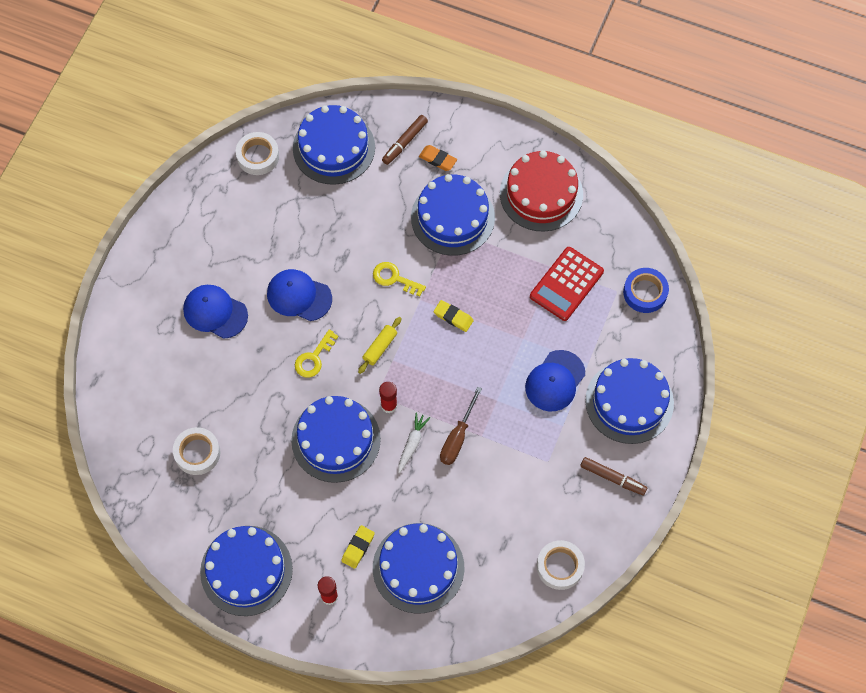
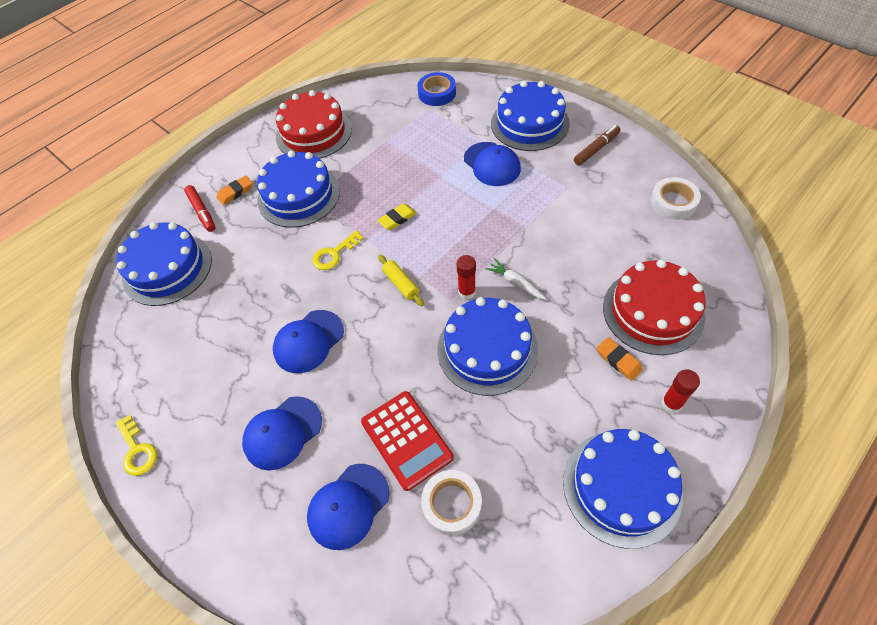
camera: 65 degrees left, 10 degrees down
(174, 382) = (348, 506): none -> blue cap
(258, 156) = (128, 338): white tape -> none
(314, 358) = (385, 346): yellow key -> yellow key (137, 450)
(358, 547) = (618, 360): yellow eraser -> orange eraser
(404, 142) = (202, 212): brown marker -> red marker
(418, 568) = (653, 311): blue cake -> red cake
(458, 437) = (521, 245): brown screwdriver -> none
(566, 284) = (405, 136): red calculator -> red calculator (406, 439)

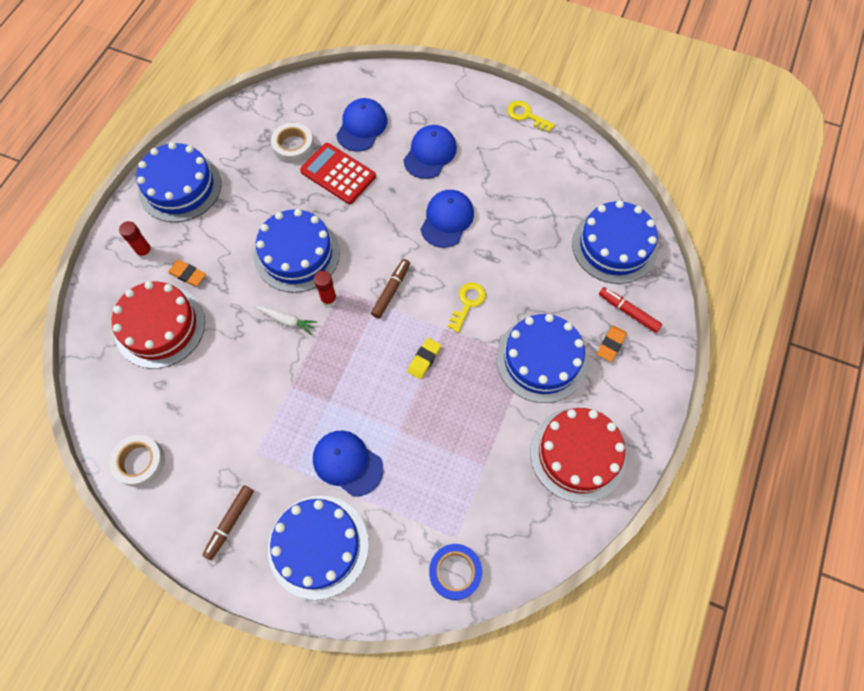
camera: 155 degrees right, 10 degrees up
(401, 284) = (391, 291): yellow rolling pin -> brown marker

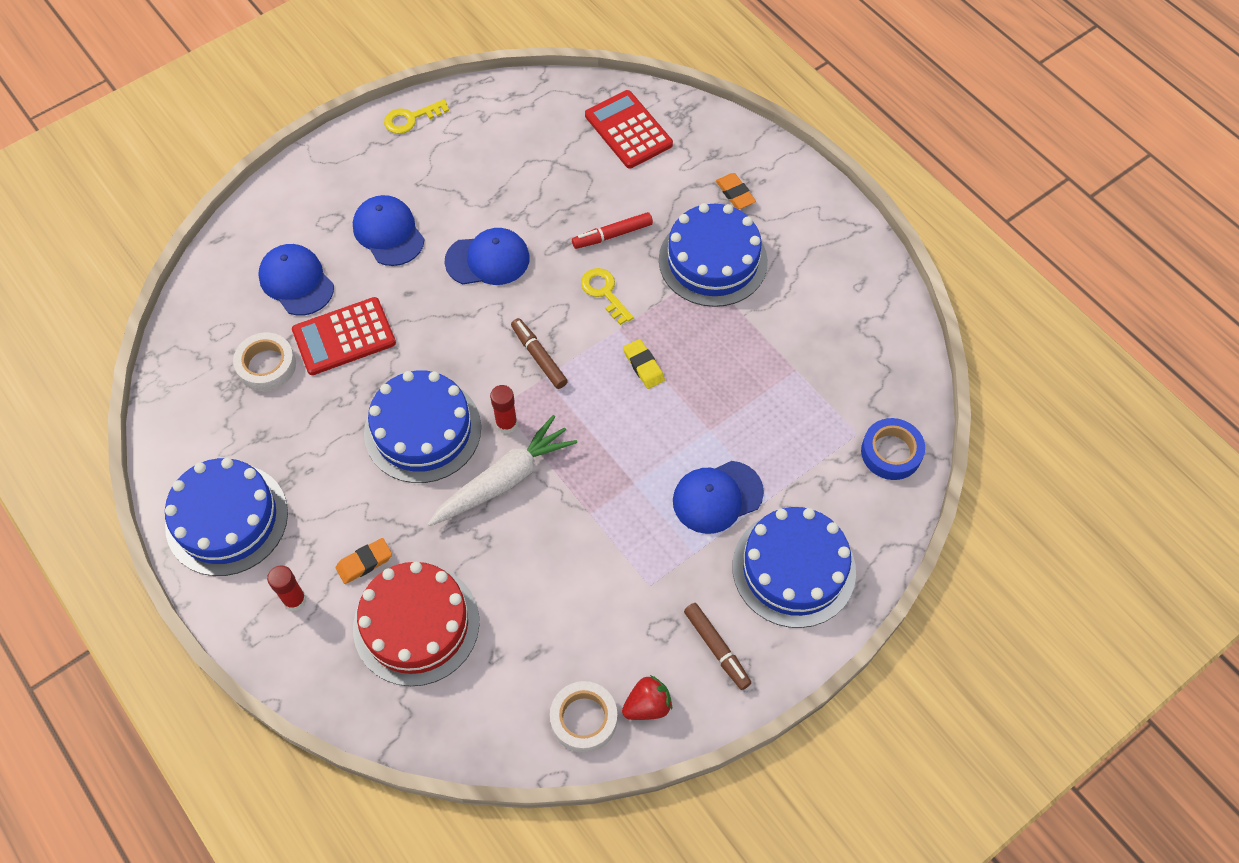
camera: 60 degrees left, 5 degrees down
(167, 498) = (647, 705): none -> red strawberry
(287, 320) = (504, 480): white carrot -> white carrot, size x1.92
(447, 219) = (488, 260): blue cap -> blue cap turned 120 degrees clockwise
(578, 454) = (832, 284): red cake -> none
(614, 246) = (628, 130): blue cake -> red calculator
(628, 312) = (709, 160): red marker -> red marker (612, 235)

